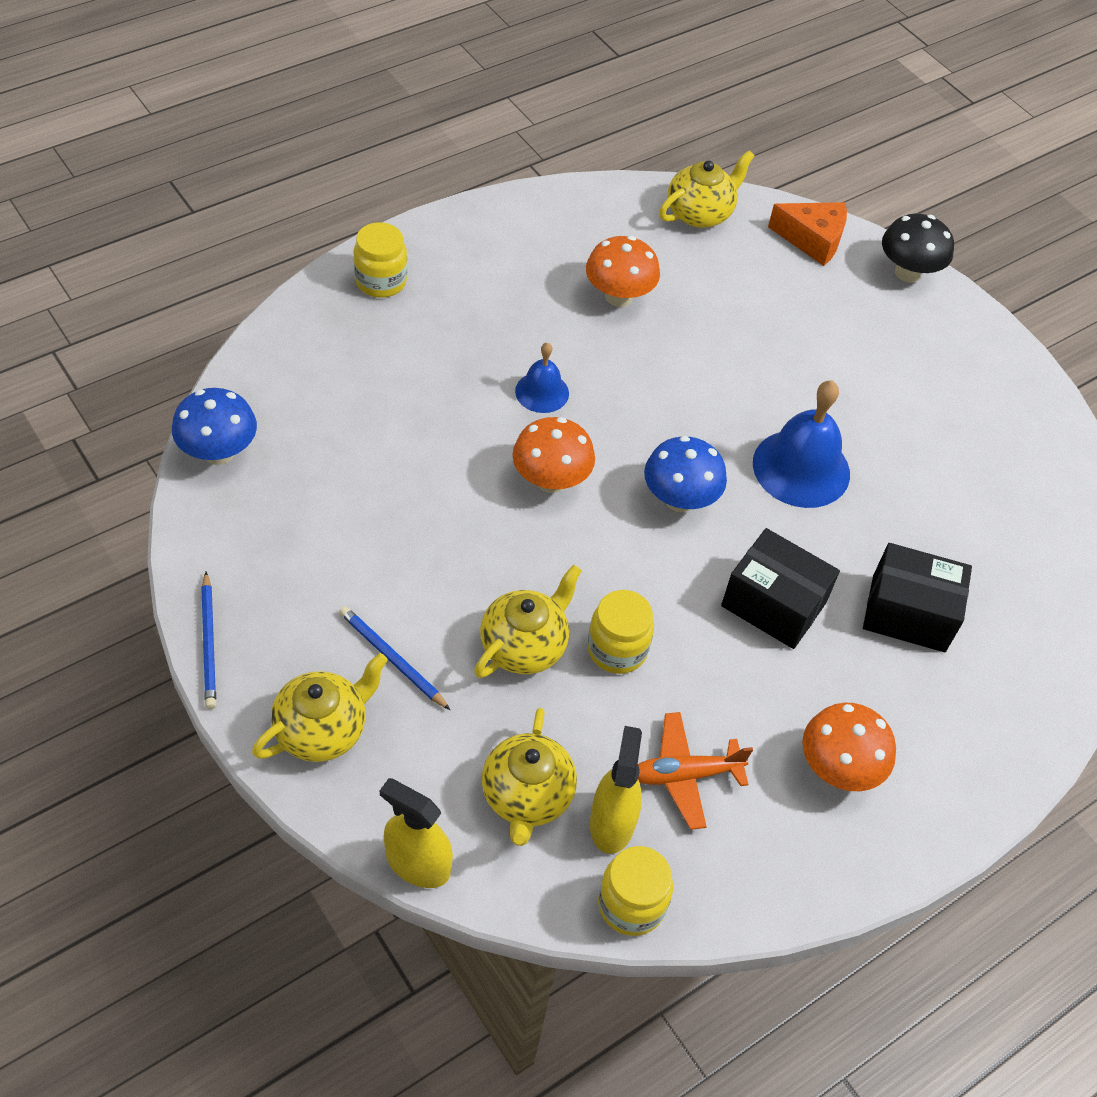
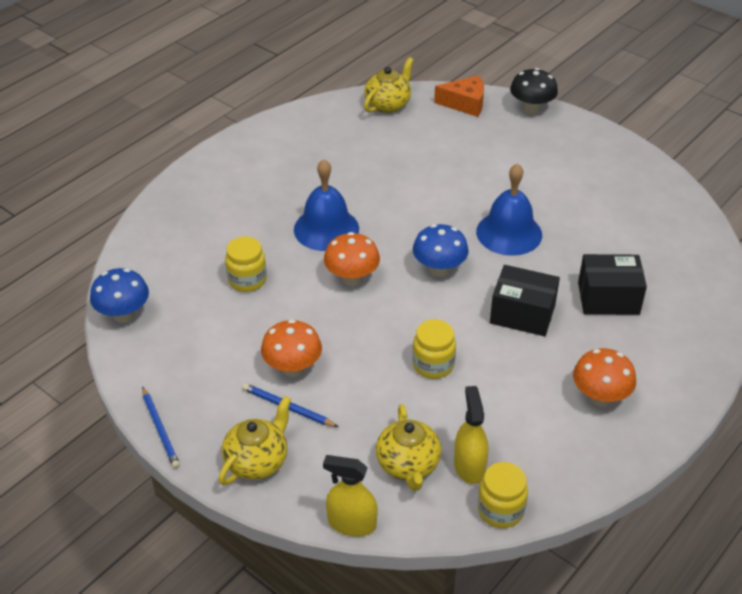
camera: 10 degrees left, 10 degrees down
(381, 281) = (195, 189): yellow jar -> yellow jar (247, 280)
(525, 646) = (372, 378): yellow teapot -> none
(542, 392) = (326, 229): blue bell -> blue bell, size x1.78
(618, 296) = (354, 163): orange mushroom -> orange mushroom (292, 368)
(685, 775) = (505, 426): orange plane -> none

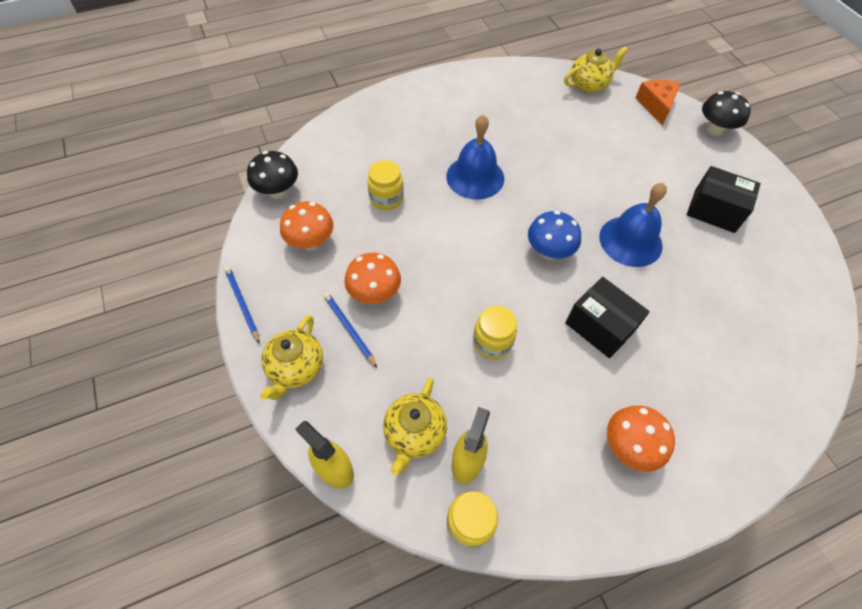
camera: 25 degrees right, 15 degrees up
(123, 314) = (278, 191): blue mushroom -> black mushroom
(160, 429) = (242, 304): blue pencil -> blue pencil turned 150 degrees clockwise
(257, 461) = (296, 368): yellow teapot -> yellow teapot turned 135 degrees clockwise
(352, 278) = (470, 230): orange mushroom -> orange mushroom (311, 242)
(465, 104) = (656, 105): orange cheese -> orange cheese turned 120 degrees counterclockwise
(608, 298) = (691, 345): black box -> black box (714, 210)

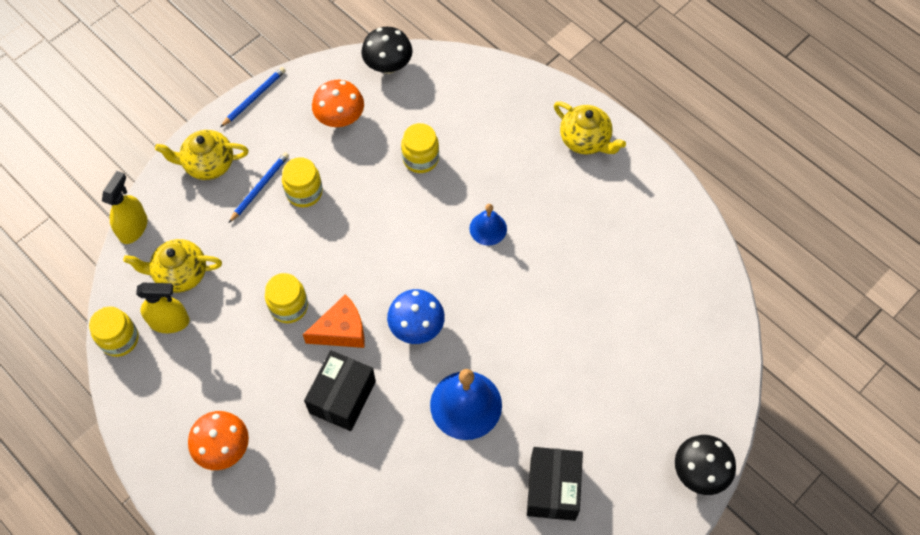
camera: 70 degrees right, 5 degrees up
(374, 293) = (304, 192): orange mushroom -> yellow jar
(475, 177) = (488, 228): blue bell -> blue bell, size x0.56
(589, 84) = (707, 306): yellow teapot -> yellow teapot (585, 140)
(656, 105) = (709, 393): orange cheese -> orange cheese (341, 330)

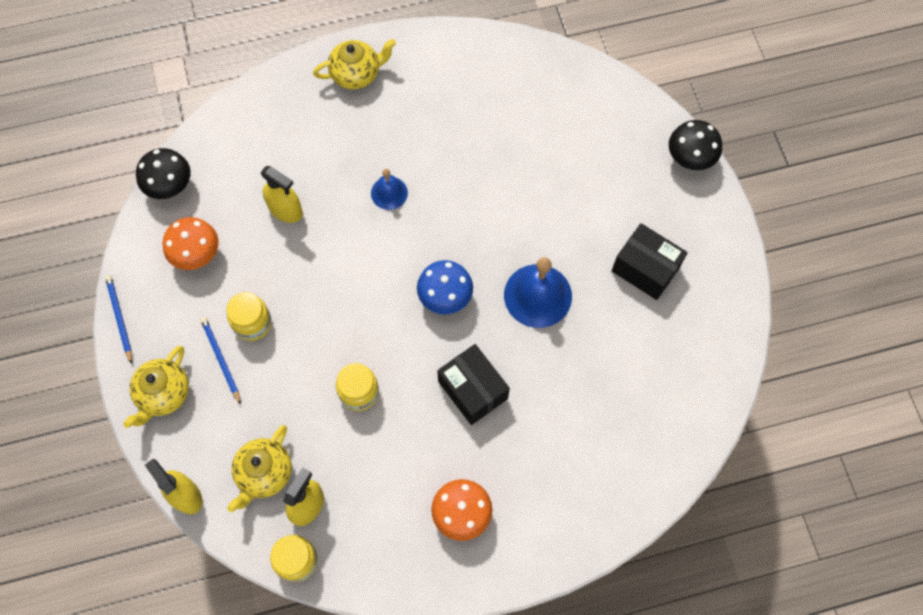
camera: 60 degrees left, 5 degrees up
(341, 330) = (410, 360): orange cheese -> none
(420, 159) = (285, 210): yellow jar -> yellow spray bottle

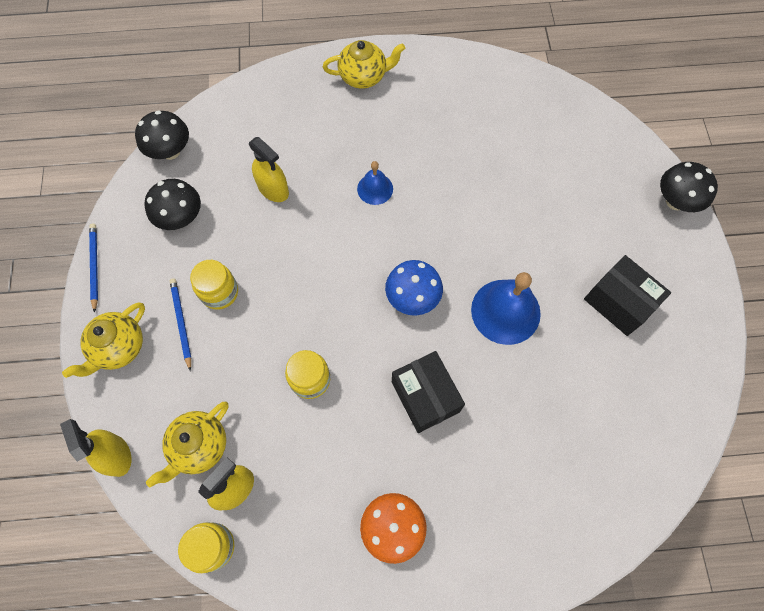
camera: 10 degrees right, 0 degrees up
(197, 254) = (181, 218): orange mushroom -> black mushroom

